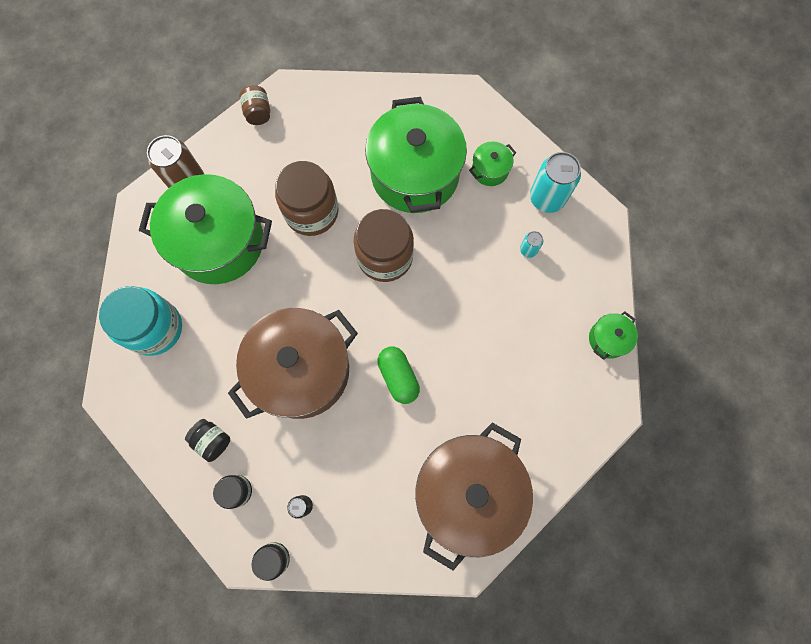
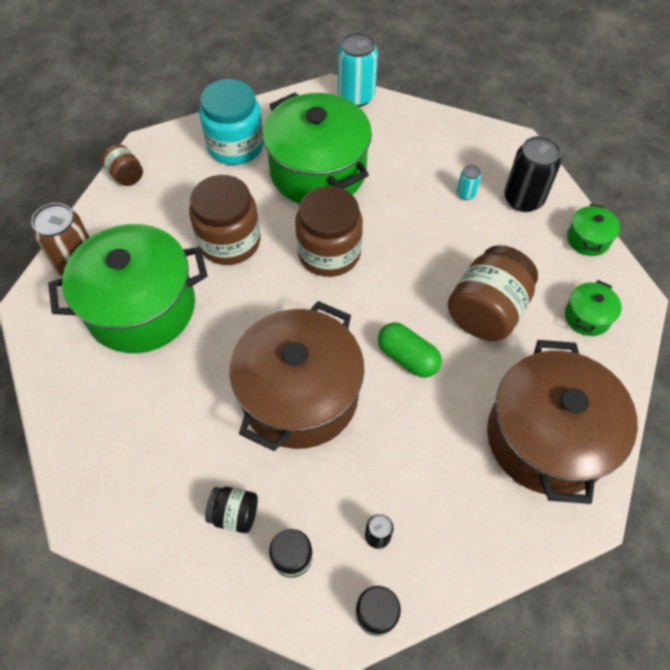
camera: 25 degrees left, 15 degrees down
(155, 328) = (106, 423): turquoise jar -> turquoise jar (235, 146)
(483, 366) = (486, 311): none -> brown jar
(490, 170) = (388, 142): green pot -> green pot (587, 317)
(547, 198) = (456, 146): turquoise can -> turquoise can (356, 96)
(575, 276) = (523, 199): none -> black can

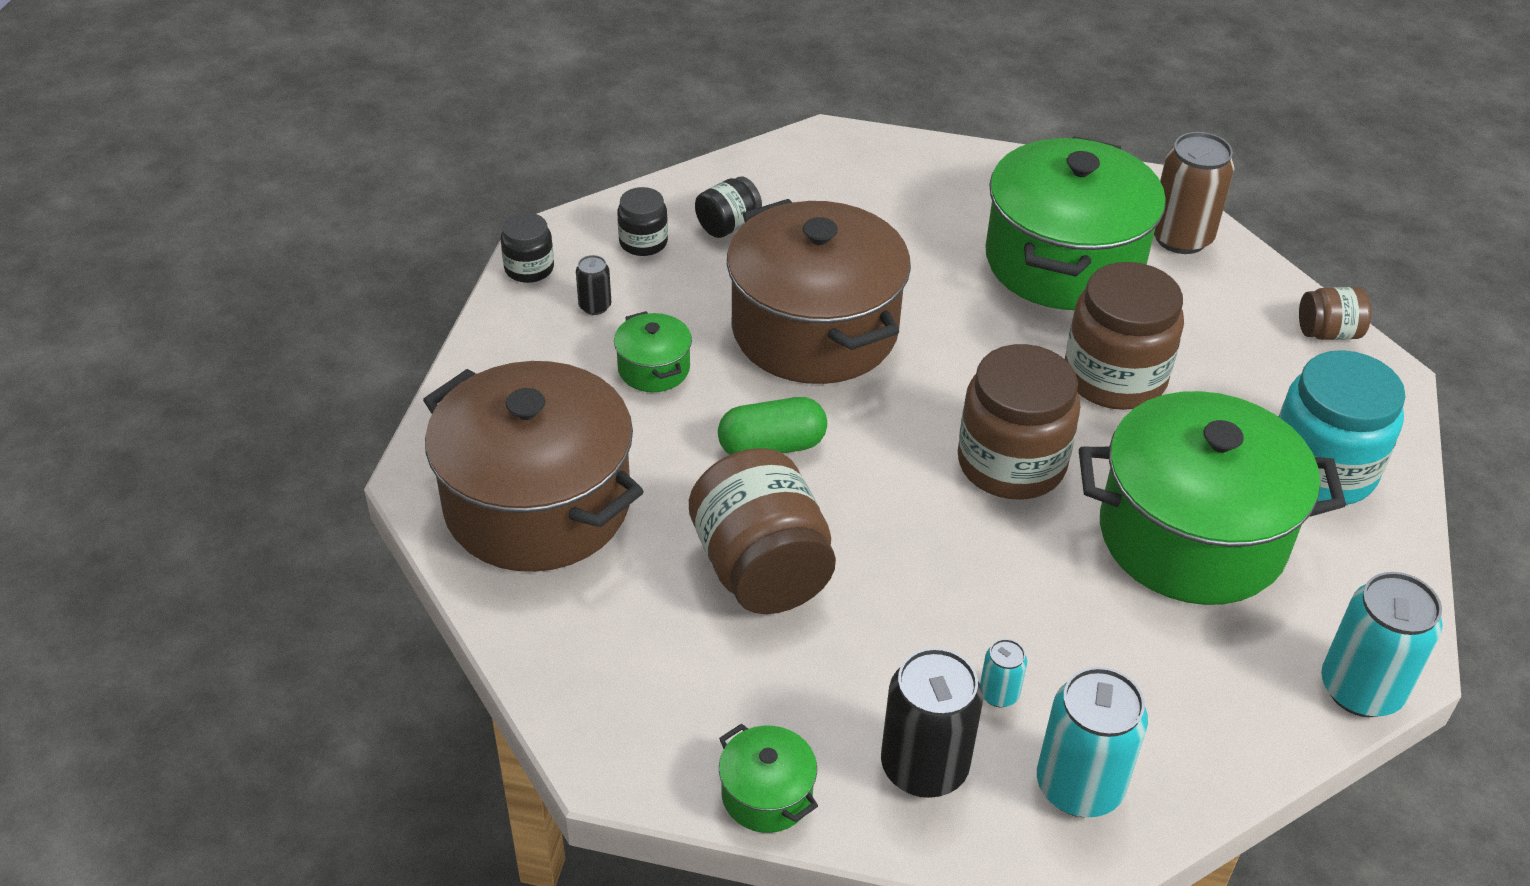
camera: 125 degrees right, 15 degrees down
(482, 152) = (1079, 786): none -> turquoise can
(587, 317) = (642, 677): green pot -> green pot (654, 369)

